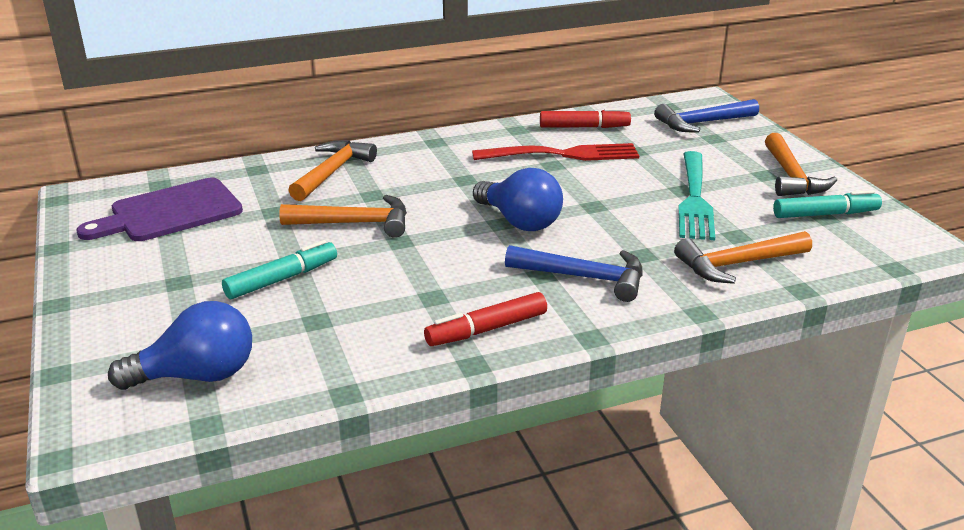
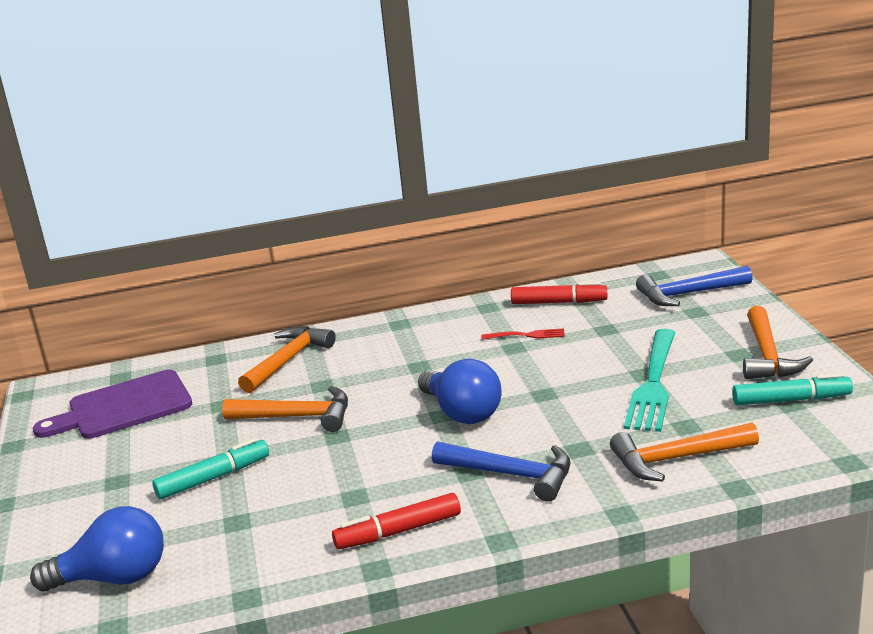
camera: 10 degrees right, 5 degrees down
(561, 155) = (526, 335): red fork -> red fork, size x0.48

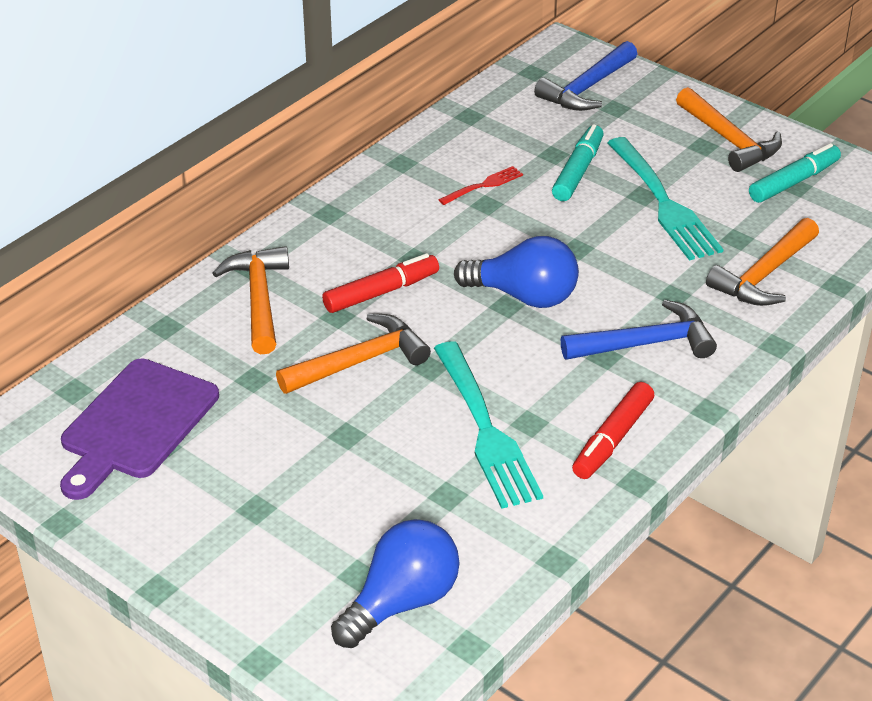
camera: 40 degrees left, 15 degrees up
(213, 478) = (360, 461): turquoise marker -> turquoise marker (578, 171)
(318, 489) = (484, 429): none -> turquoise fork
(559, 302) = (470, 135): red marker -> red marker (381, 292)

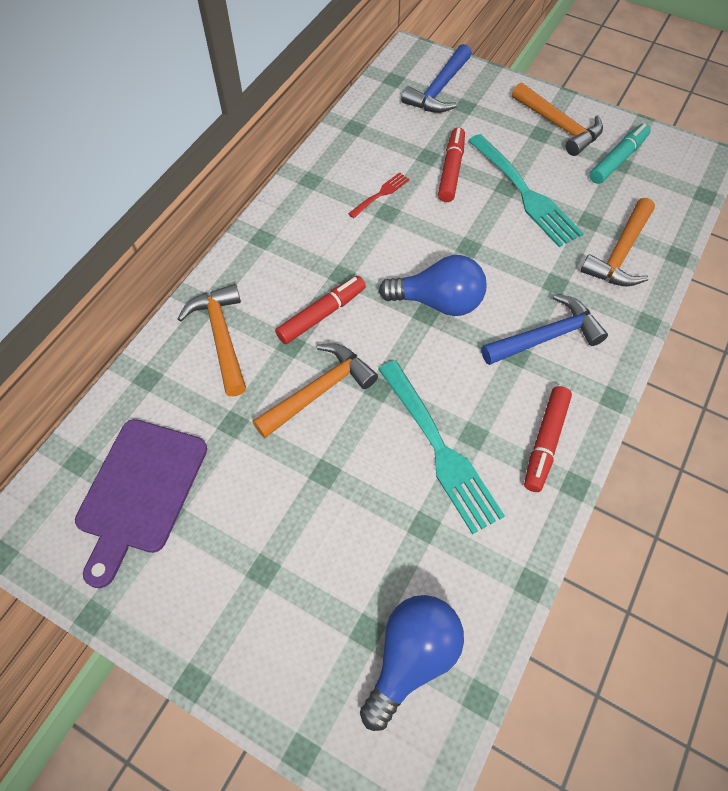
camera: 10 degrees left, 20 degrees up
(578, 171) = (451, 170): turquoise marker -> red marker

